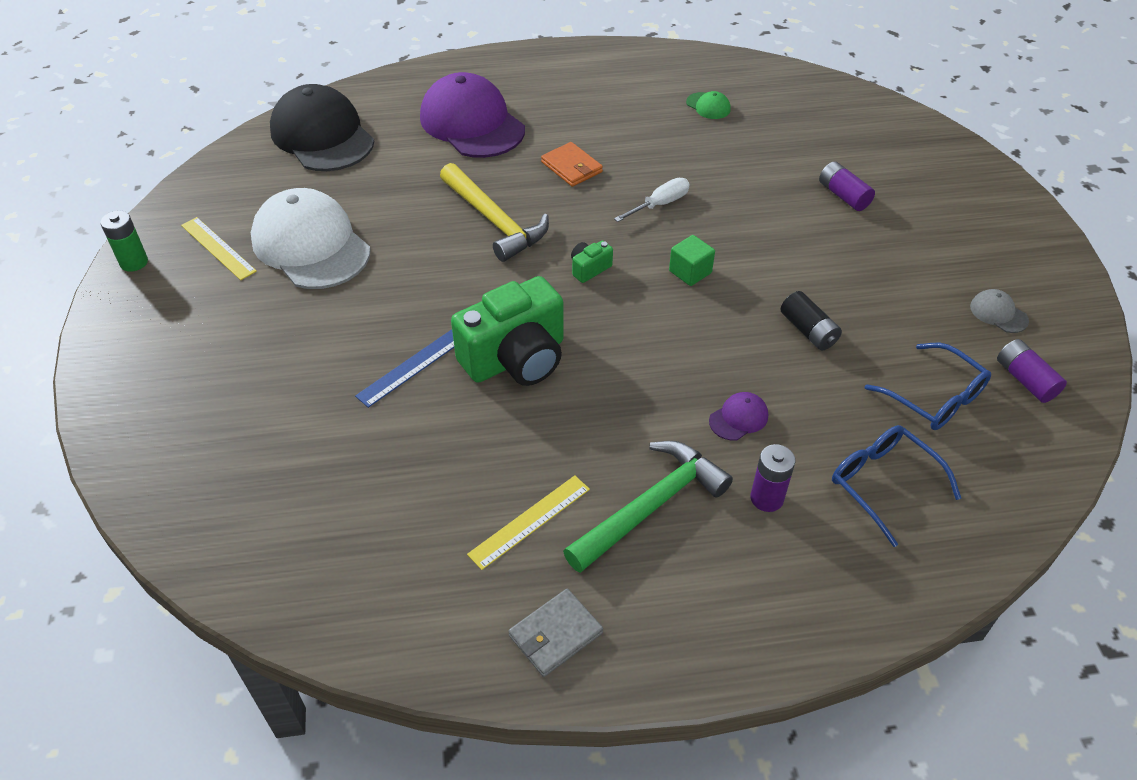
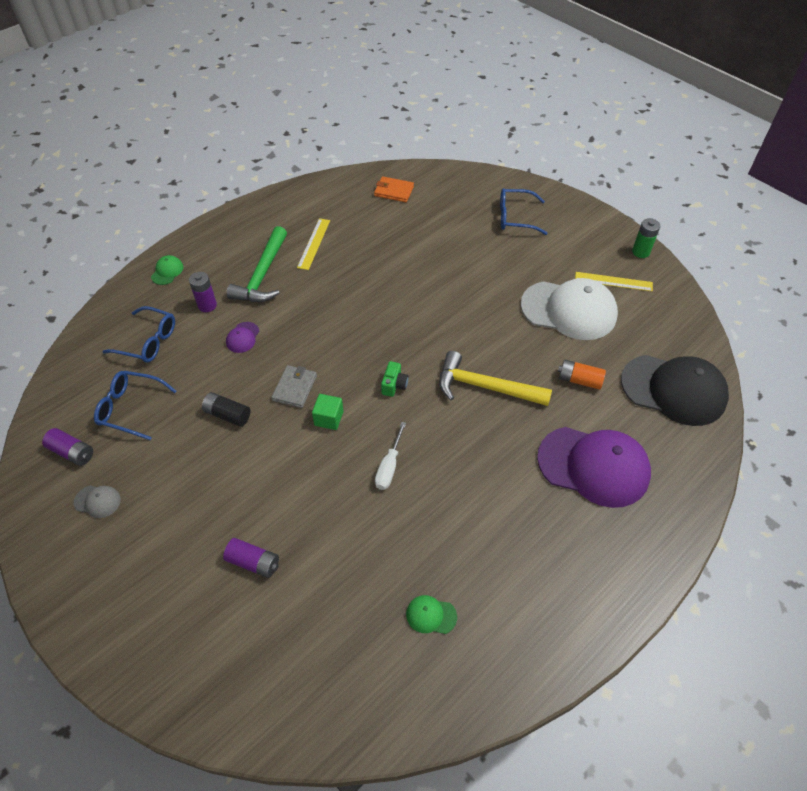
camera: 145 degrees right, 5 degrees up
(200, 393) = (515, 217): none -> blue glasses
(395, 182) = (579, 380): none -> orange battery
(411, 368) = (434, 276): blue ruler -> none
(516, 358) = (386, 308): green camera -> none
(555, 634) = (271, 214): grey wallet -> grey wallet (295, 388)
(571, 167) = (480, 465): orange wallet -> orange wallet (394, 191)
(808, 605) = (167, 271): none -> green cap

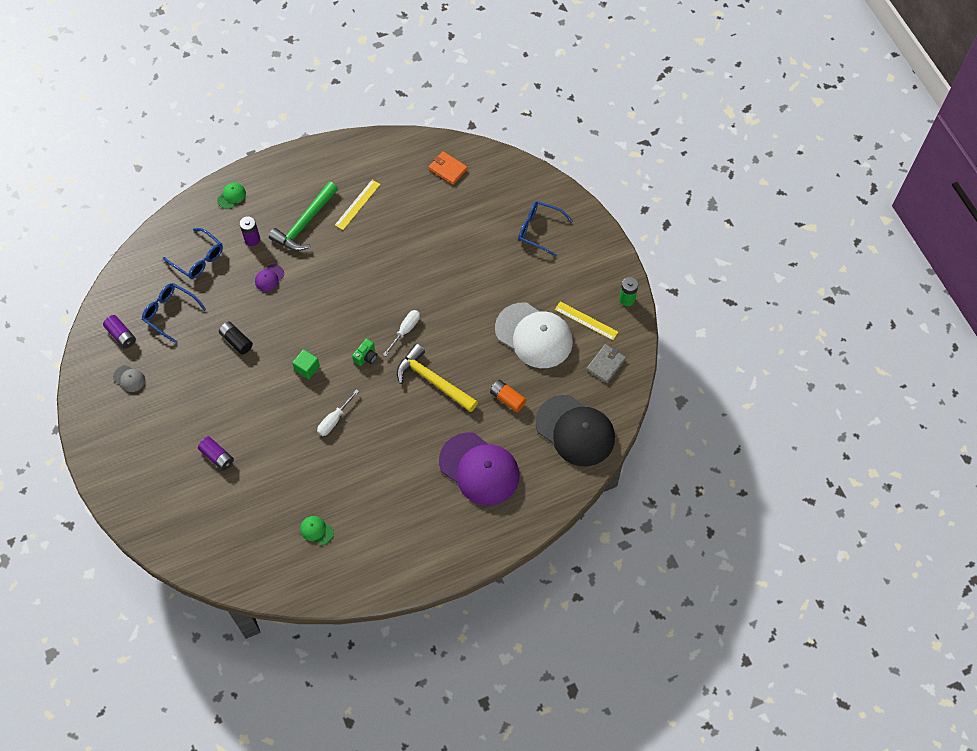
camera: 20 degrees right, 10 degrees up
(295, 388) = (292, 335): grey wallet -> grey wallet (606, 364)
(426, 345) = (405, 331): none -> white screwdriver

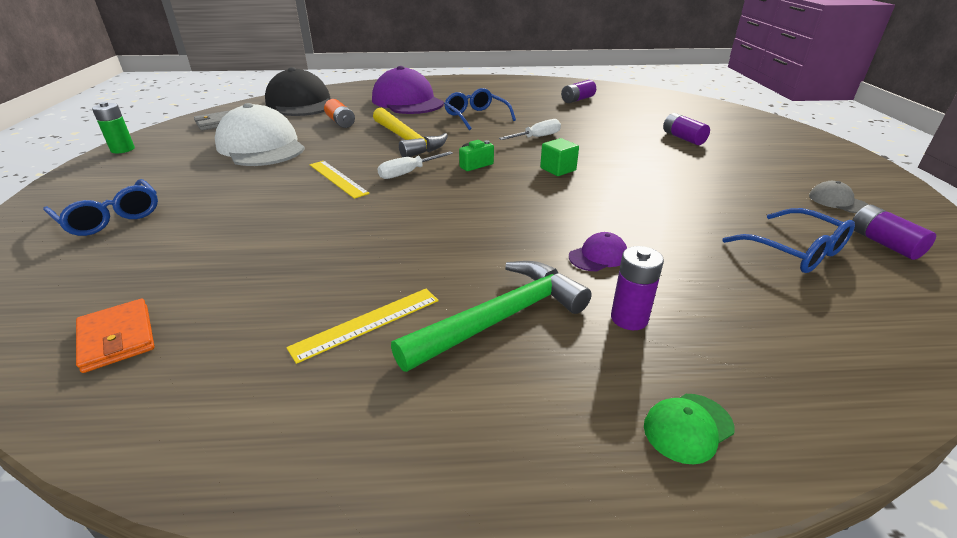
camera: 160 degrees left, 30 degrees down
(198, 259) = (758, 314): blue glasses -> blue glasses (476, 117)
(236, 341) = (662, 204): black battery -> none
(316, 530) = (577, 99): green cap -> purple battery
(586, 321) = (191, 145): yellow ruler -> yellow ruler (338, 178)

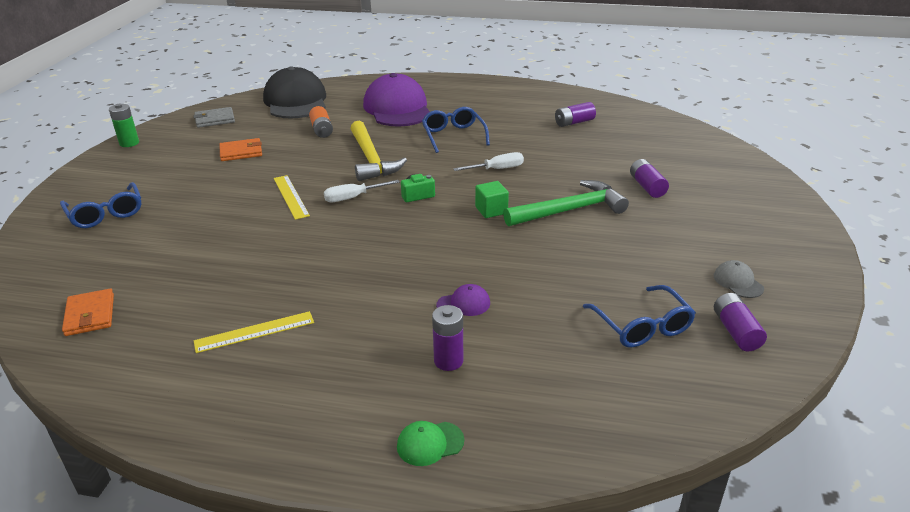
camera: 15 degrees right, 0 degrees up
(261, 146) = (241, 152): white cap -> orange wallet
(500, 318) = (351, 344): green hammer -> green hammer (569, 210)

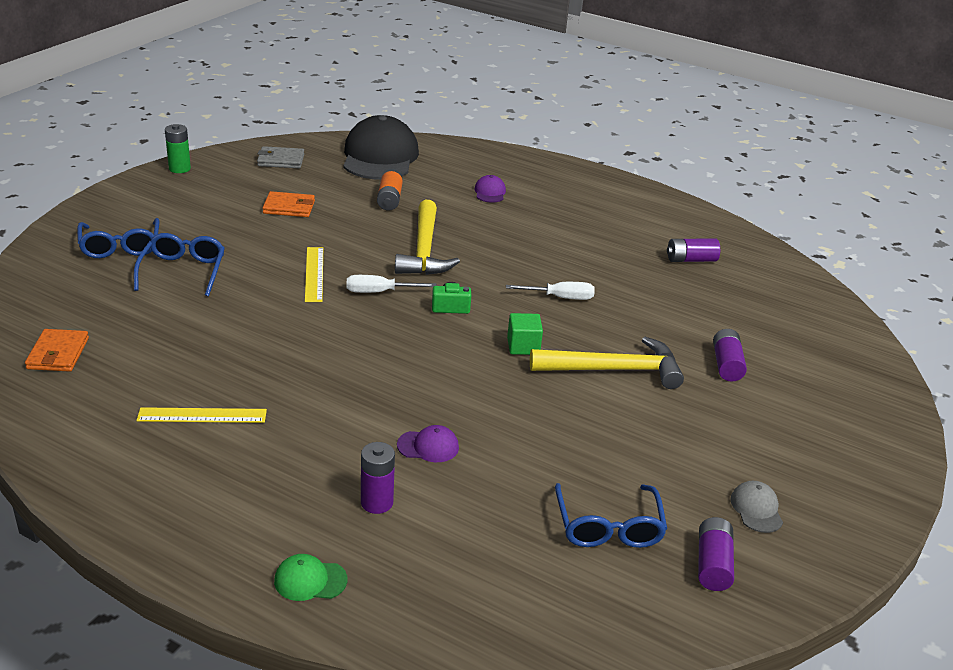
camera: 15 degrees right, 0 degrees up
(397, 108) = (490, 192): purple cap -> purple cap, size x0.40
(453, 136) = (534, 243): blue glasses -> blue glasses (183, 271)
(569, 210) = (613, 370): green hammer -> yellow hammer

